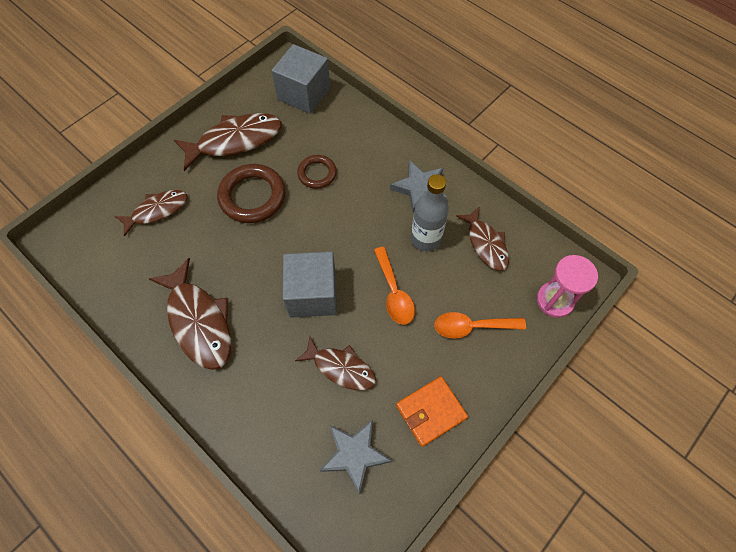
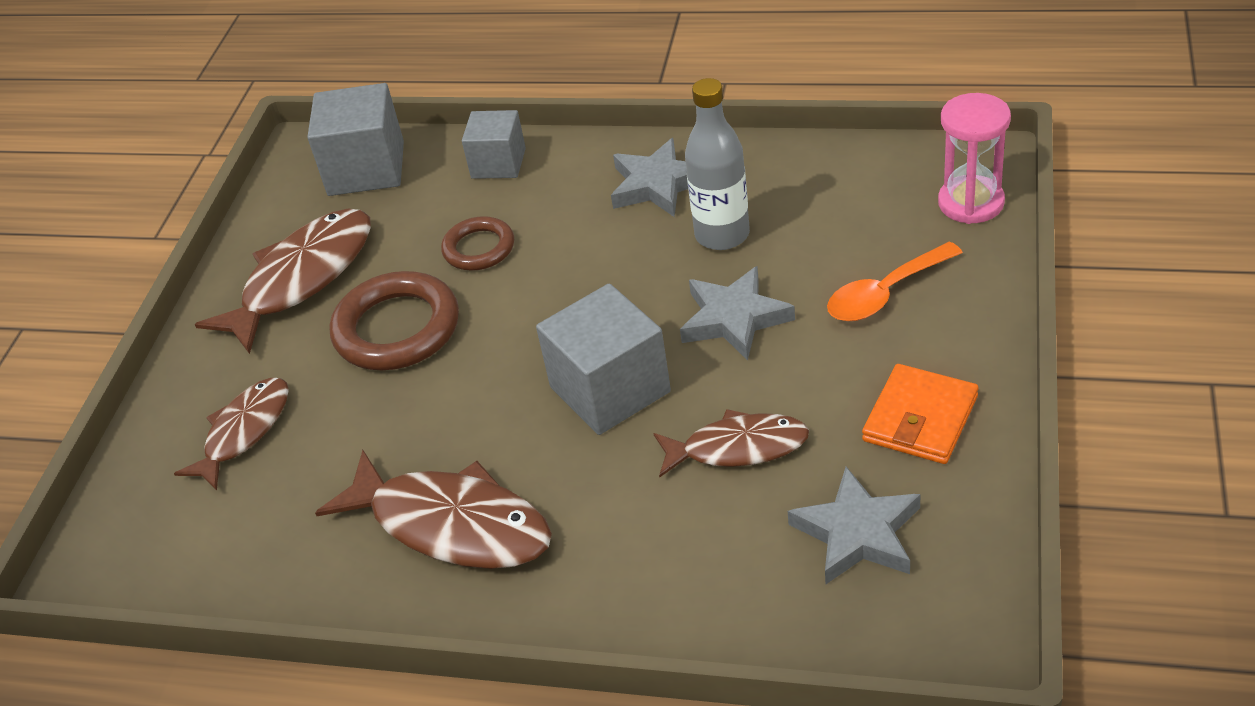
camera: 25 degrees left, 20 degrees down
(360, 128) = (498, 163): none -> grey cube
(394, 292) = (734, 319): orange spoon -> grey star
(485, 244) = (815, 194): brown fish -> none

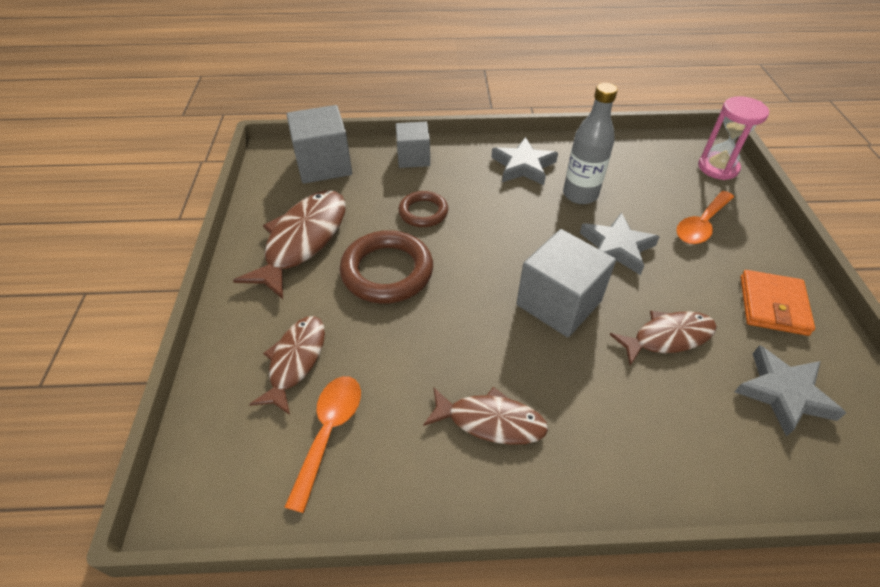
camera: 20 degrees left, 5 degrees up
(257, 516) = (329, 432): none -> orange spoon
(451, 525) = (490, 421): brown fish -> brown fish, size x0.64

